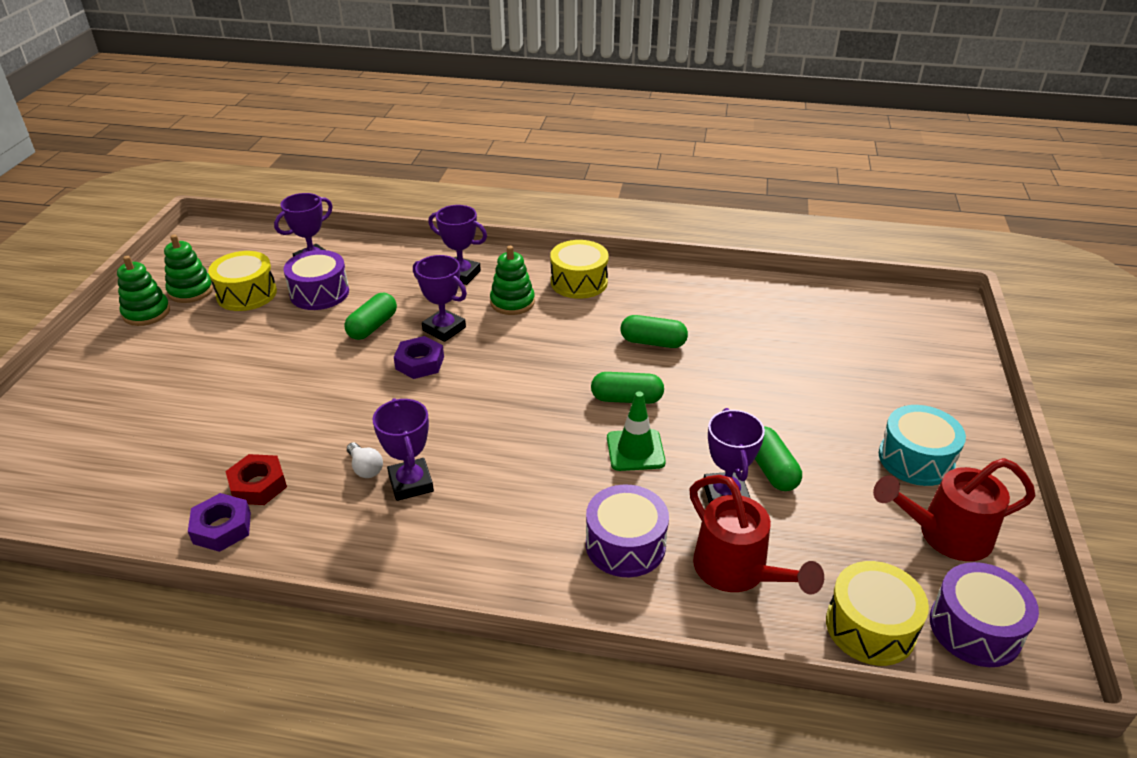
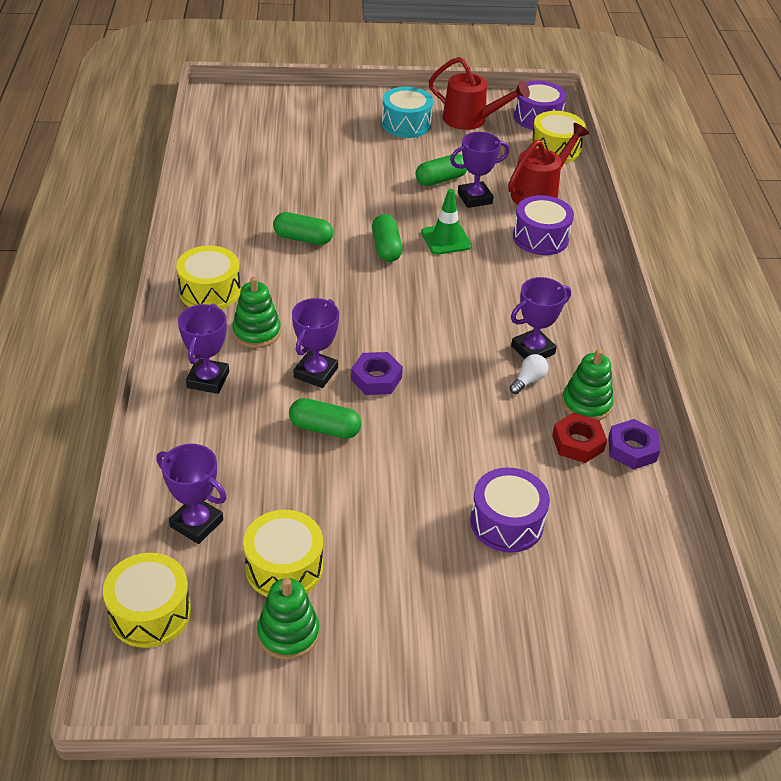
camera: 105 degrees left, 5 degrees up
(146, 313) = (349, 661): green stacking toy -> green stacking toy (586, 404)
(252, 242) = (150, 612): none -> yellow drum
(319, 293) = (268, 494): purple drum -> purple drum (506, 522)
(653, 342) = (303, 238): green capsule -> green capsule turned 75 degrees counterclockwise
(945, 535) = (471, 120): red watering can -> red watering can turned 45 degrees counterclockwise

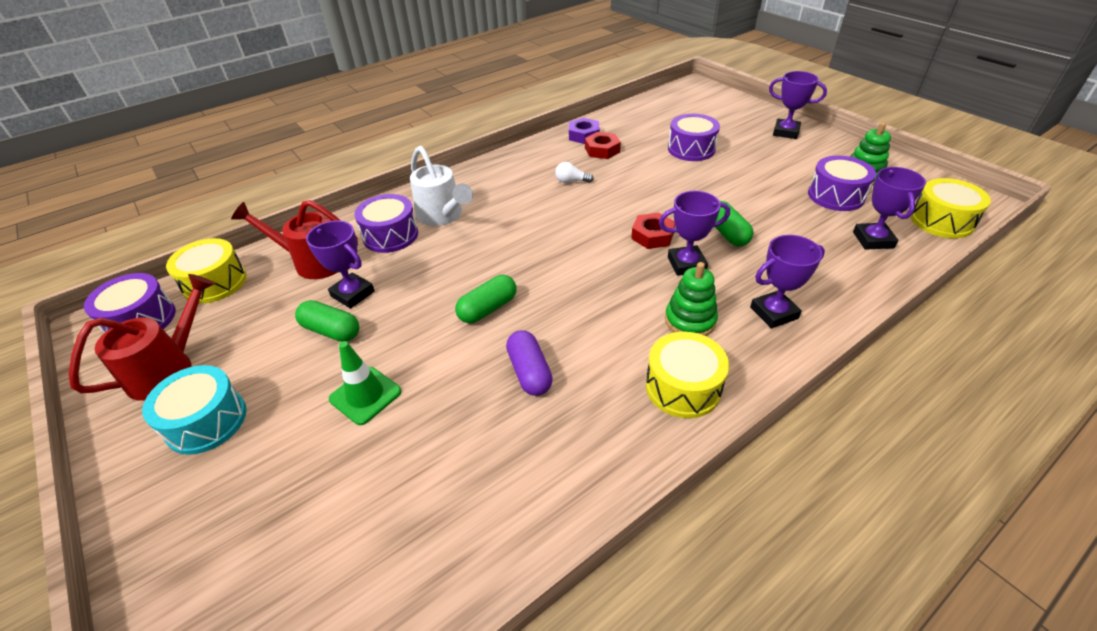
camera: 120 degrees left, 0 degrees up
(284, 567) = (836, 196): yellow drum -> purple drum
(303, 238) = (529, 372): green capsule -> purple capsule
(376, 378) = (652, 236): purple nut -> red nut
(446, 239) = (440, 281): green traffic cone -> green traffic cone (365, 395)
(471, 120) = (169, 368): red watering can -> red watering can turned 45 degrees clockwise
(533, 350) = (538, 190): purple trophy -> purple trophy (786, 132)
(544, 274) = (443, 216): none -> white watering can
(586, 404) = (566, 157): green stacking toy -> none

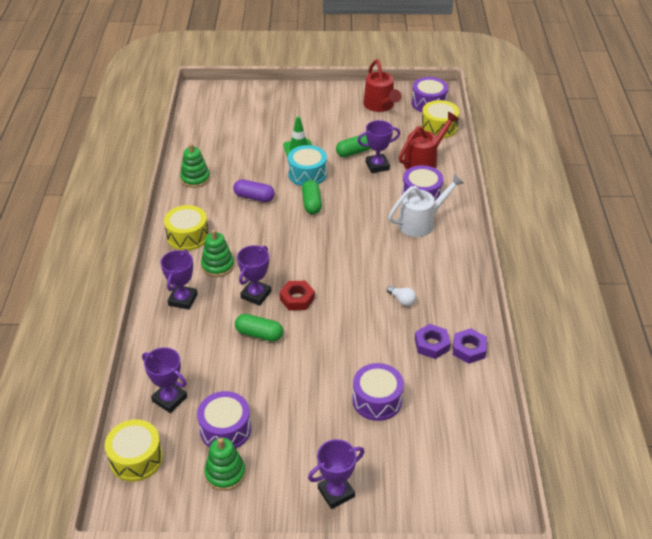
camera: 125 degrees right, 0 degrees up
(206, 421) = (333, 110): turquoise drum -> turquoise drum (307, 174)
(443, 216) = (421, 222): white watering can -> white watering can turned 150 degrees clockwise
(555, 482) = (195, 178): none -> green stacking toy
(571, 181) = (402, 300): white light bulb -> white light bulb turned 90 degrees clockwise
(602, 150) = (431, 344): red nut -> purple nut

